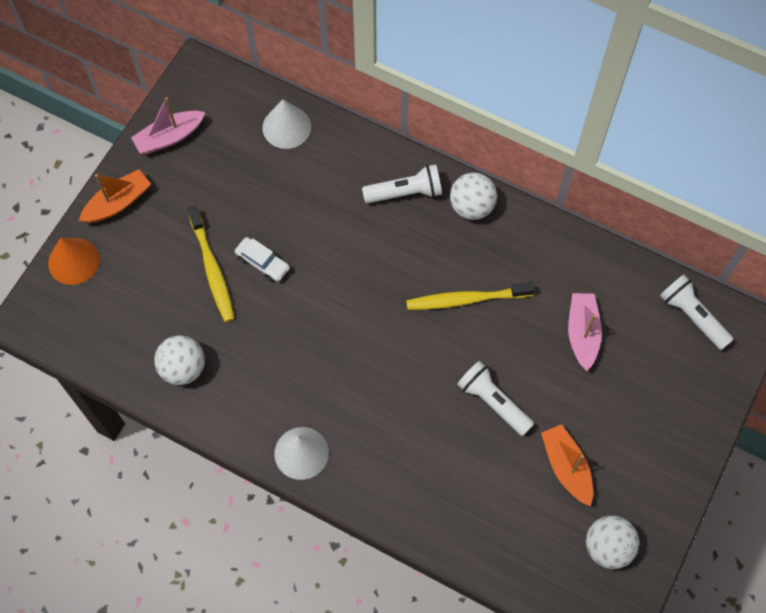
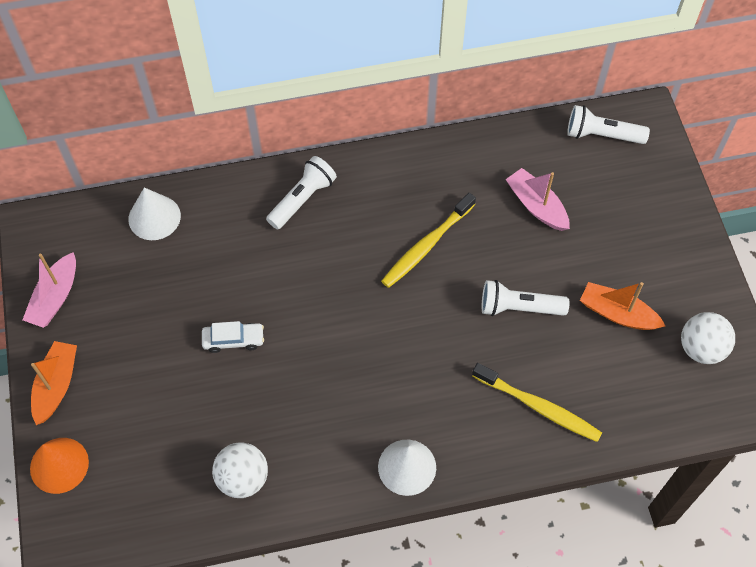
camera: 40 degrees left, 5 degrees down
(212, 269) = (194, 378): yellow toothbrush -> yellow toothbrush (539, 407)
(471, 206) = (365, 172): white ball -> none

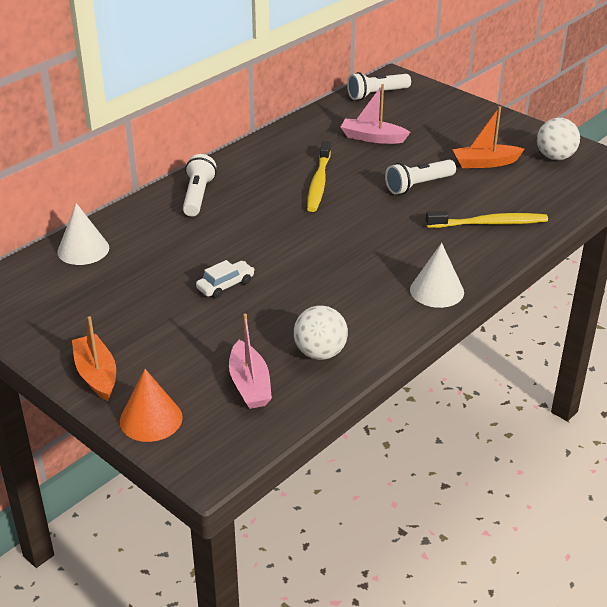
camera: 35 degrees left, 25 degrees down
(55, 297) = (40, 326): pink boat -> pink boat (250, 385)

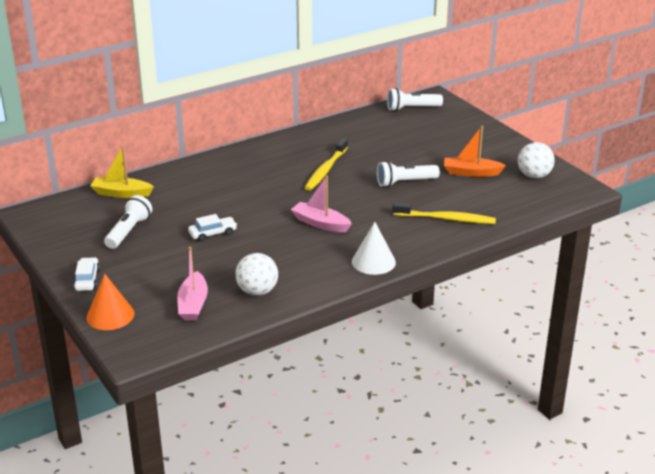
camera: 15 degrees right, 5 degrees down
(83, 249) = (121, 193): white cone -> yellow boat
(96, 374) = (87, 280): orange boat -> white car
(197, 196) = (226, 167): white flashlight -> white flashlight (128, 231)
(372, 138) = (388, 142): pink boat -> pink boat (320, 223)

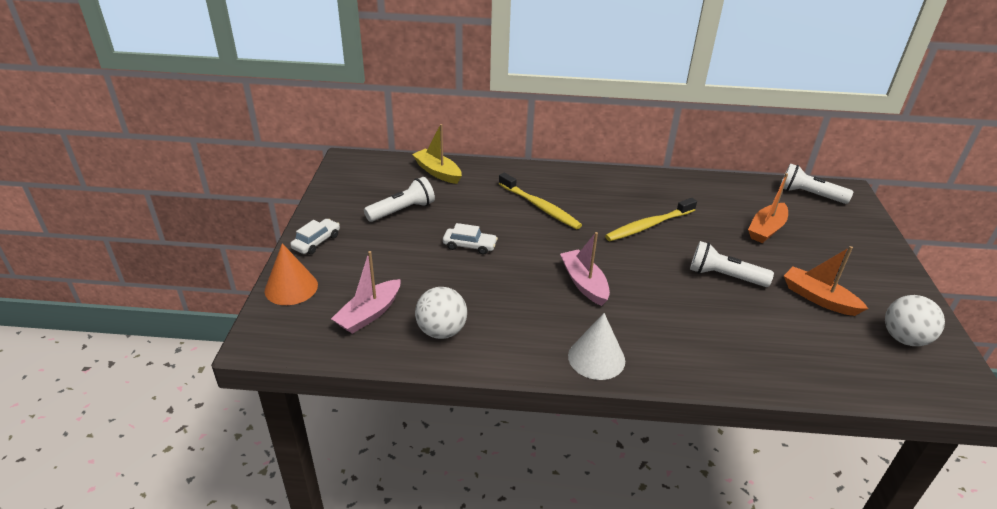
camera: 35 degrees right, 5 degrees up
(404, 142) = (766, 229): none -> orange boat
(446, 219) = (734, 344): yellow toothbrush -> yellow toothbrush (540, 207)

